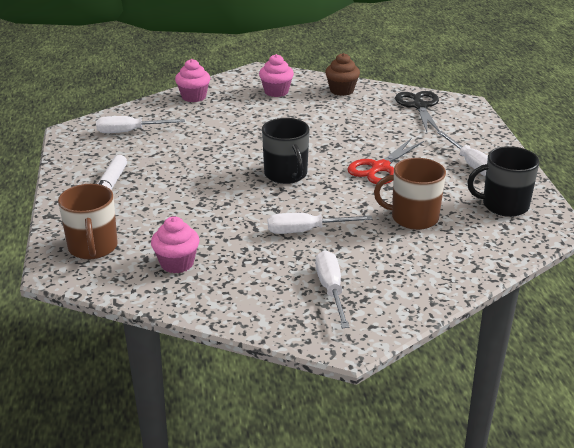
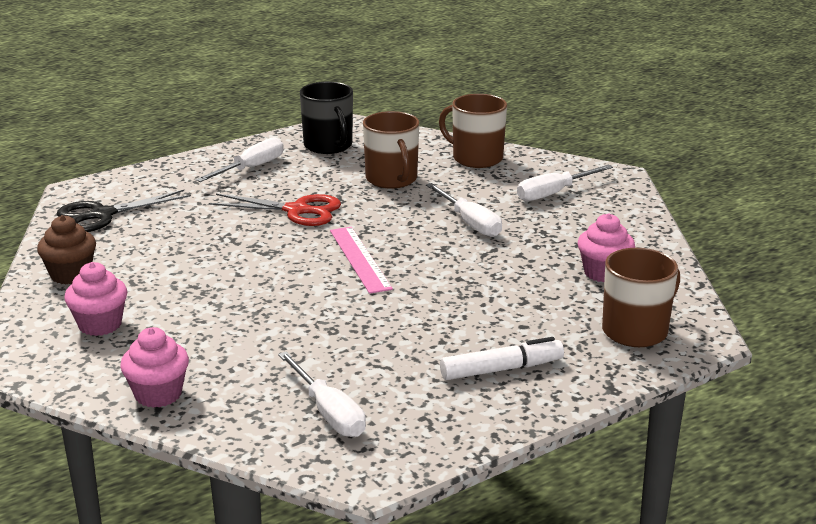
camera: 115 degrees left, 5 degrees down
(286, 174) = (359, 259): black mug -> pink ruler
(435, 272) = (476, 158): none -> brown mug

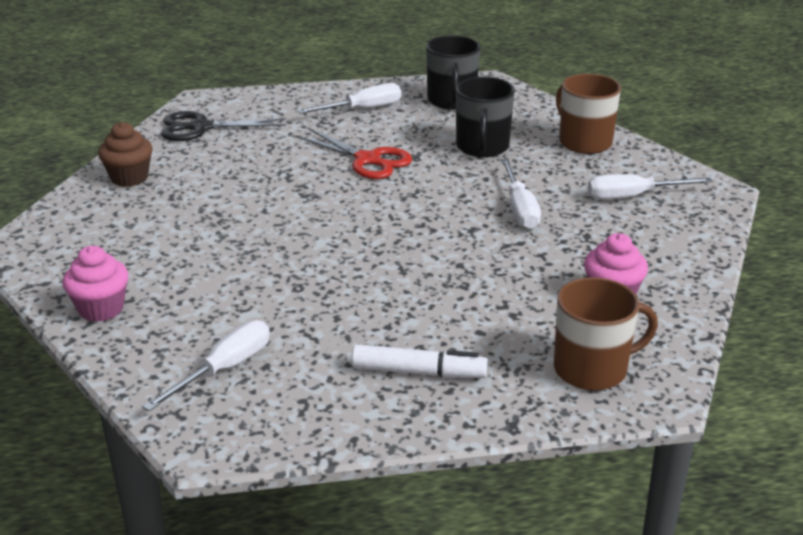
camera: 25 degrees right, 5 degrees up
(100, 325) = (112, 230): pink cupcake -> none
(328, 412) = (224, 369): white screwdriver -> white screwdriver turned 135 degrees counterclockwise
(359, 259) = (383, 222): pink ruler -> none
(392, 179) = (482, 147): brown mug -> black mug

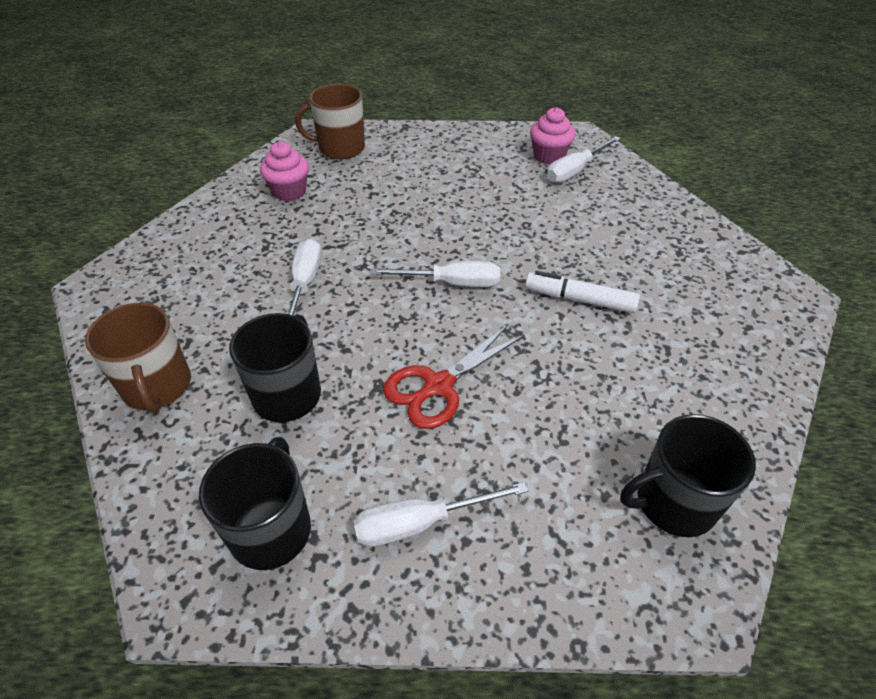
camera: 170 degrees left, 15 degrees up
(101, 309) = (680, 222): pink cupcake -> pink cupcake (549, 156)
(129, 178) = (731, 390): brown cupcake -> none
(200, 128) = (673, 502): black scissors -> black mug
(368, 160) = (438, 386): red scissors -> red scissors turned 90 degrees counterclockwise
(419, 372) = (449, 157): white marker -> white marker (579, 299)
(633, 196) = (183, 288): white screwdriver -> white screwdriver (451, 283)

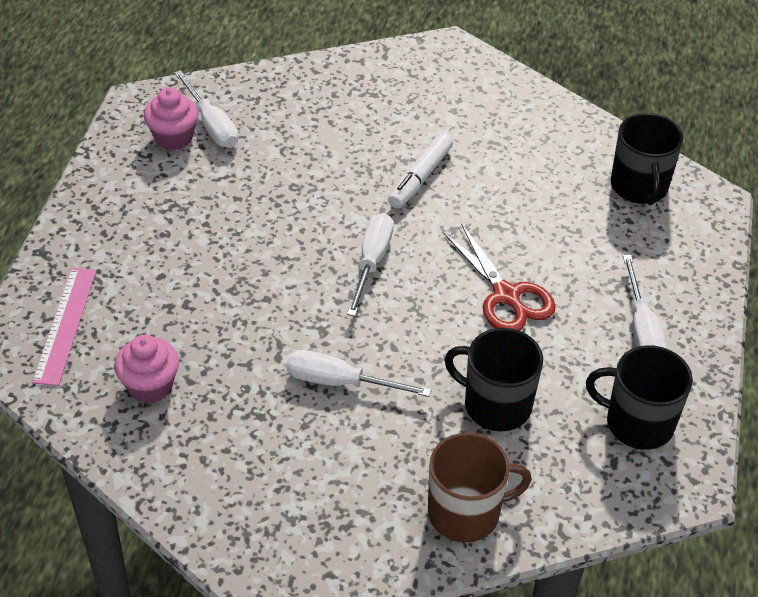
camera: 80 degrees left, 0 degrees up
(340, 148) = (65, 325): brown mug -> pink ruler

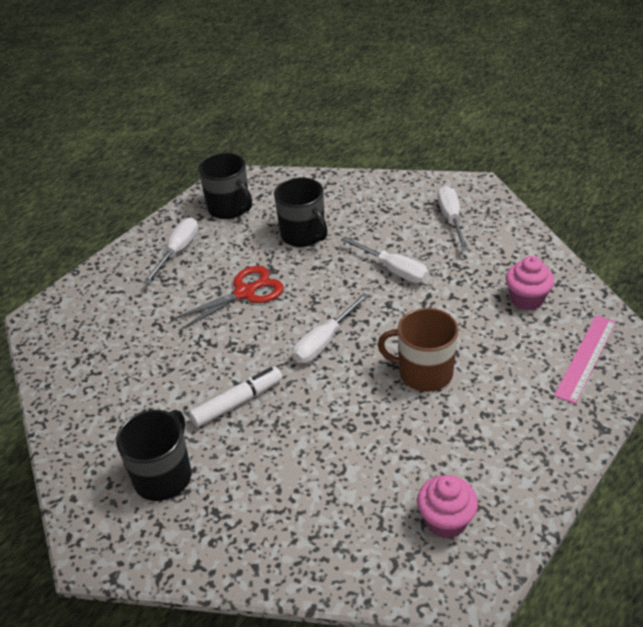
camera: 150 degrees left, 5 degrees down
(211, 125) = (400, 525): white screwdriver -> white screwdriver (451, 219)
(465, 513) = (358, 193): brown mug -> brown mug (424, 373)
(506, 296) = (245, 293): red scissors -> red scissors turned 60 degrees clockwise
(639, 187) = (76, 343): black mug -> black mug (163, 476)

